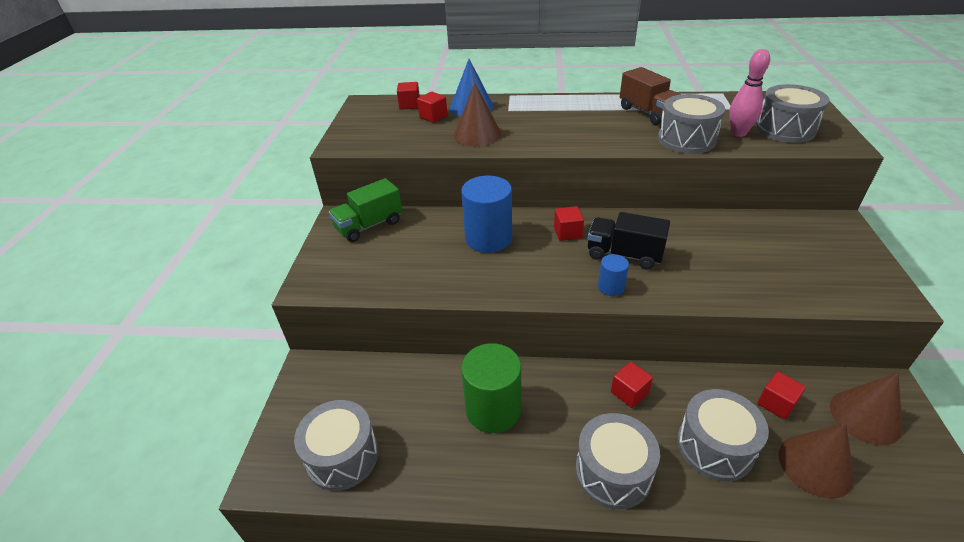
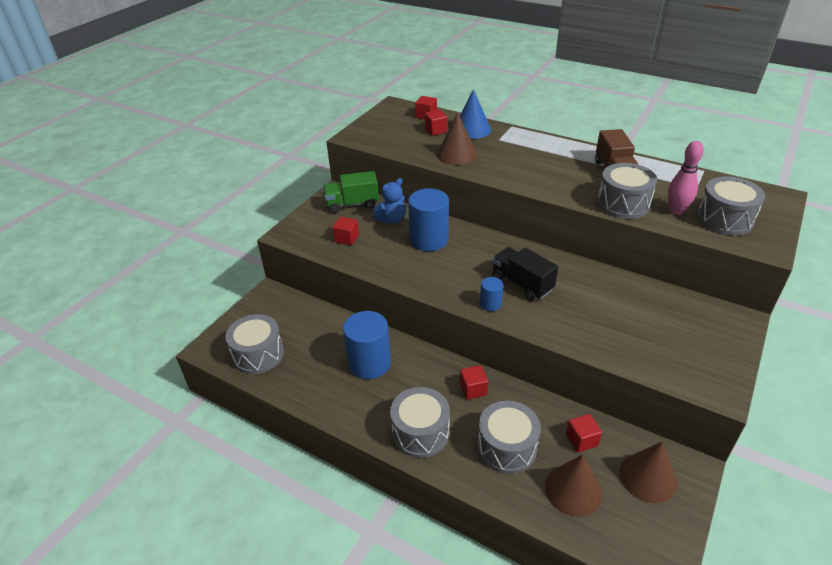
camera: 25 degrees right, 0 degrees up
(429, 229) = (391, 219): none -> blue teddy bear
(493, 409) = (369, 363): green cylinder -> blue cylinder
(567, 233) = (492, 254): red cube -> red cube (346, 238)

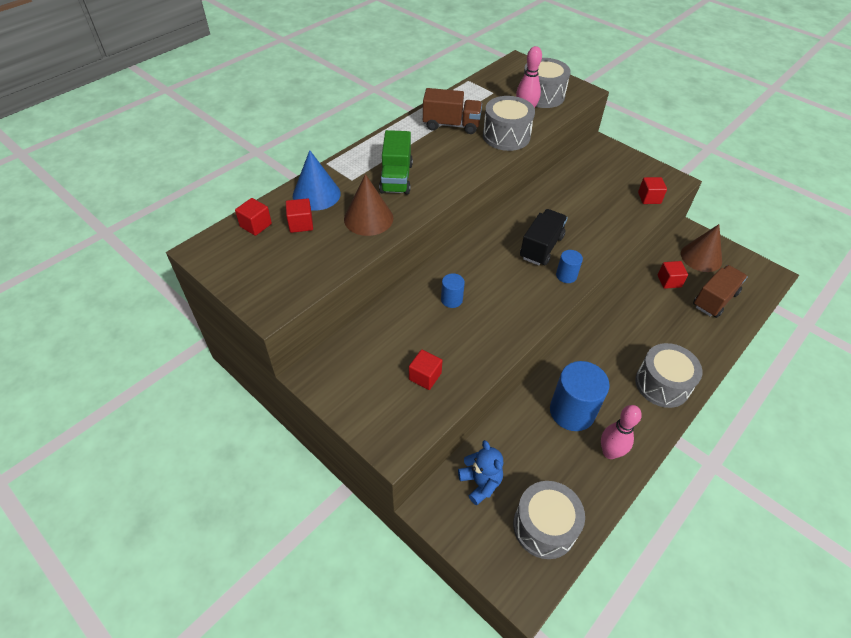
camera: 80 degrees left, 10 degrees up
(331, 392) = (609, 452): none -> pink bowling pin
(352, 204) = (351, 360): green truck -> green truck (396, 178)
(391, 219) = (401, 326): blue teddy bear -> blue teddy bear (480, 483)
(429, 240) = (451, 300): blue cylinder -> blue cylinder, size x0.49
(473, 389) = (613, 335): red cube -> red cube (649, 198)
(507, 447) = (677, 328): grey drum -> none
(522, 284) = (541, 247): black truck -> black truck turned 150 degrees clockwise
(573, 490) = (714, 300): brown cone -> brown truck

